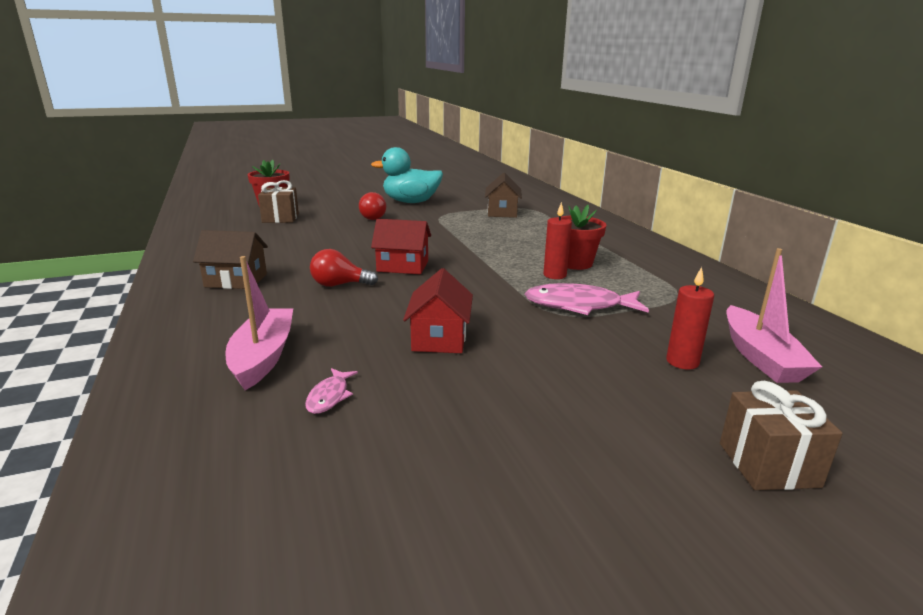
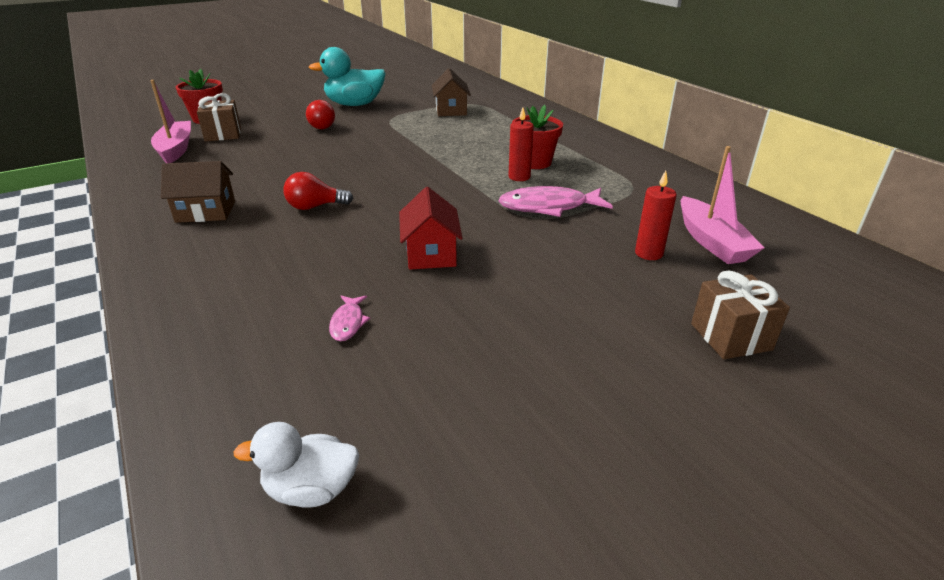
camera: 10 degrees left, 10 degrees up
(220, 571) = (311, 489): none -> white duck
(263, 356) = (269, 291): pink boat -> pink boat (176, 149)
(402, 266) = (371, 180): red house -> none

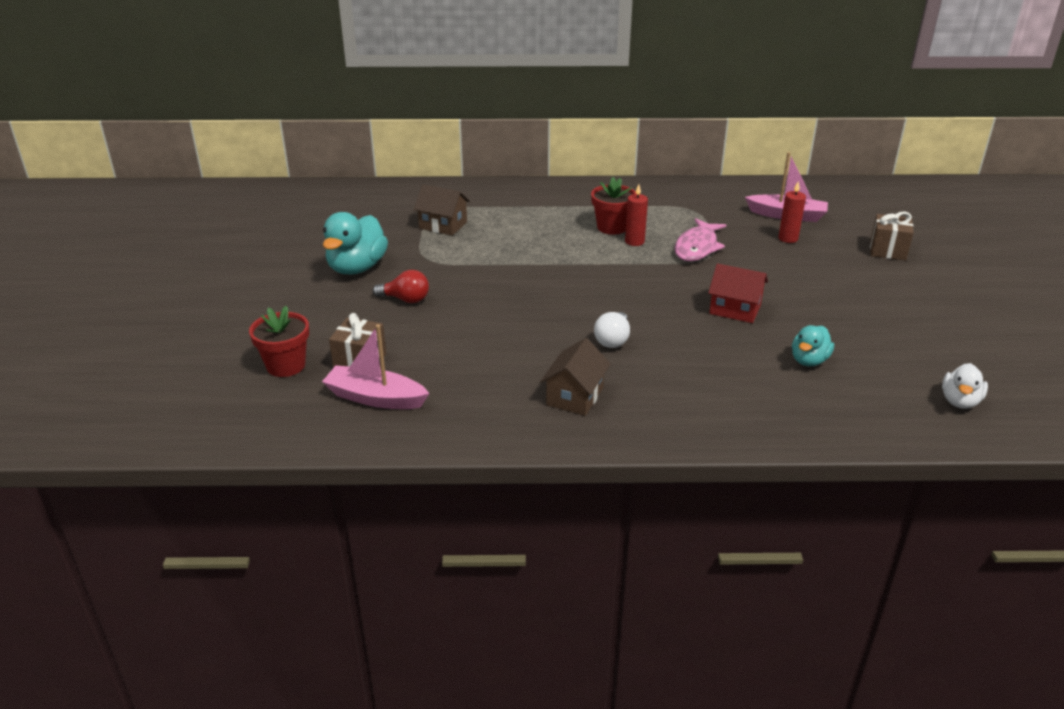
camera: 60 degrees left, 0 degrees up
(315, 207) = (613, 340): red light bulb -> white light bulb
(348, 323) = (809, 360): pink fish -> turquoise duck

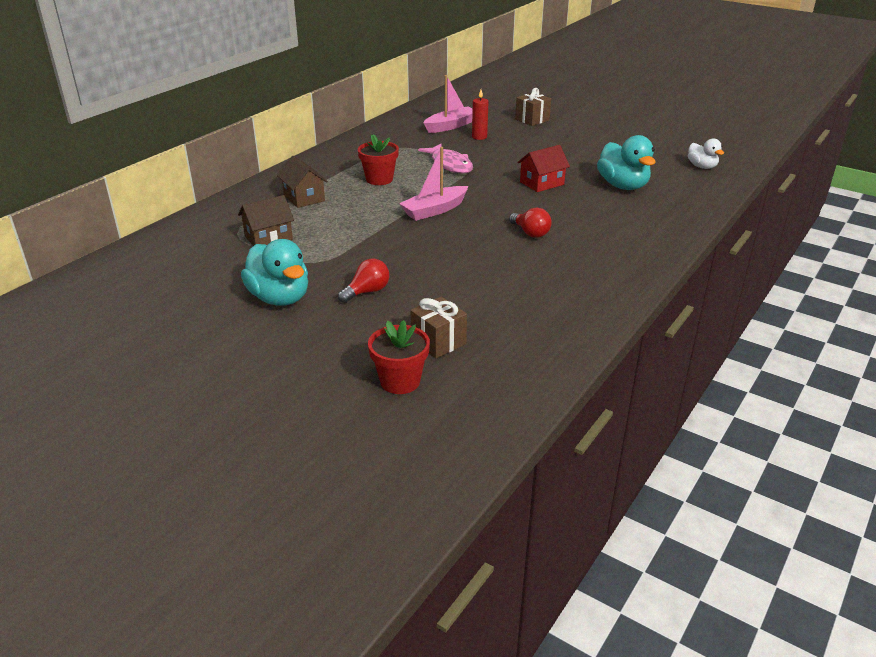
camera: 55 degrees left, 0 degrees up
(375, 398) = (500, 351): pink boat -> pink boat (434, 210)
(574, 396) = (584, 270): brown house -> brown house (304, 198)
(613, 340) = (530, 233): white light bulb -> red light bulb
(634, 241) = (411, 180): red candle -> none
(809, 360) = (623, 186): turquoise duck -> turquoise duck, size x1.71

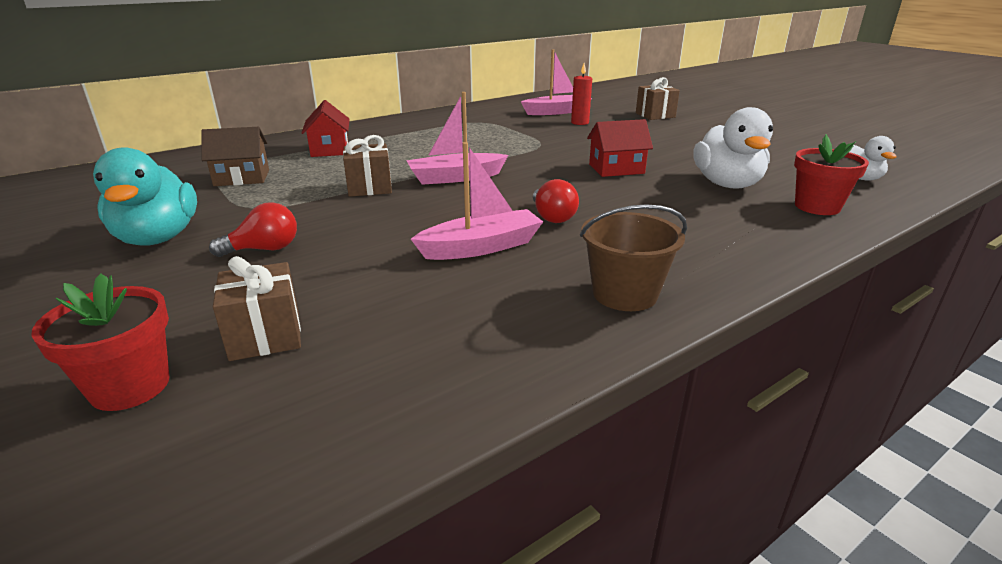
camera: 20 degrees right, 5 degrees down
(304, 198) = (329, 149): brown house -> red house
(379, 179) = (428, 144): red flower pot -> red flower pot (817, 207)
(380, 230) = (370, 188): none -> brown gift
(450, 164) = (521, 141): pink fish -> none
(505, 264) = (481, 247): none -> pink boat
(611, 278) = (624, 294): none -> brown bucket
(623, 186) = (727, 184): turquoise duck -> white duck

